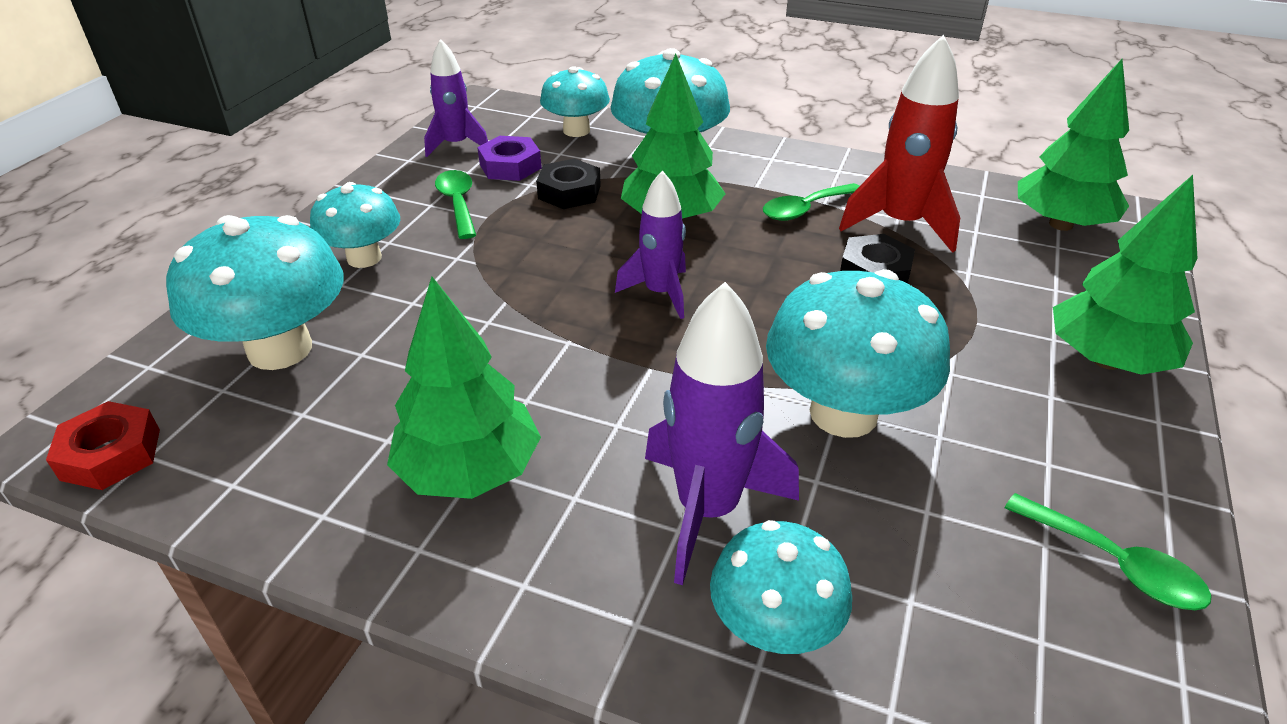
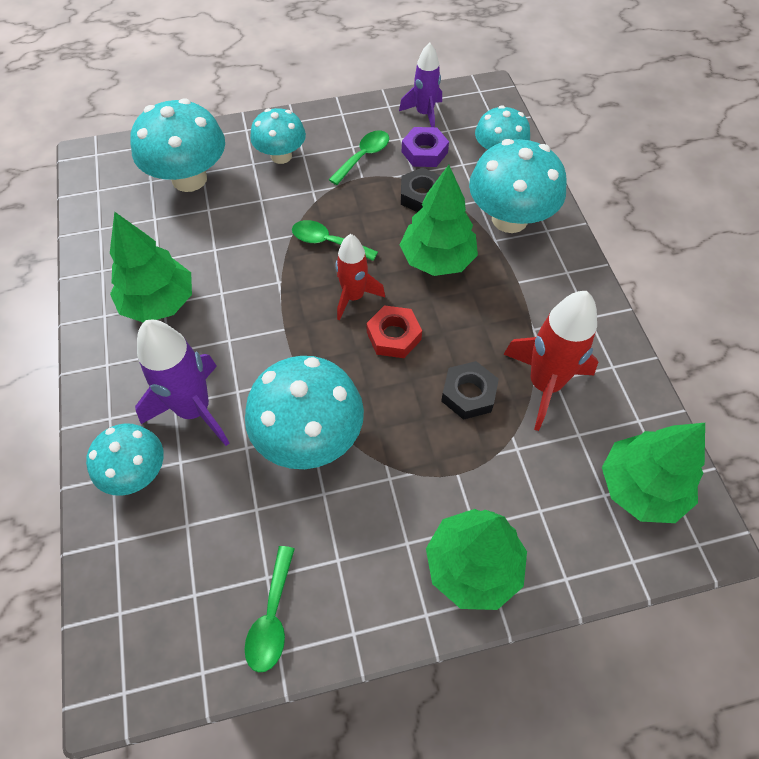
camera: 55 degrees right, 20 degrees up
(111, 454) = (91, 178): red nut -> red nut (394, 336)
(660, 293) = (354, 297): purple rocket -> red rocket
(805, 209) = (513, 322): green spoon -> green spoon (327, 242)

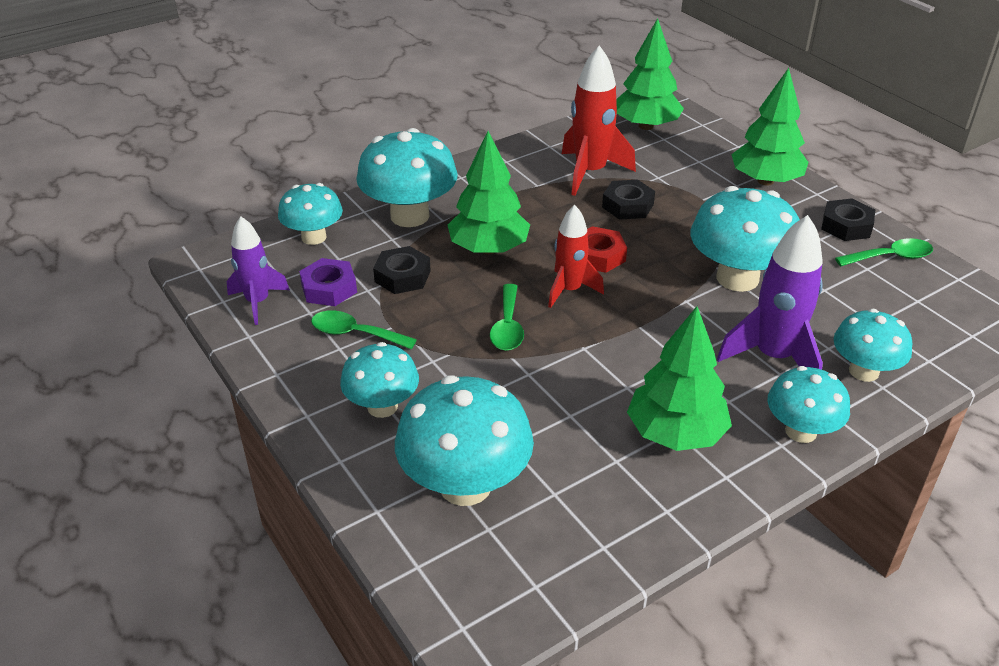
camera: 110 degrees left, 20 degrees down
(109, 384) = (801, 431): none -> turquoise mushroom
(348, 605) = (846, 226): none -> black nut

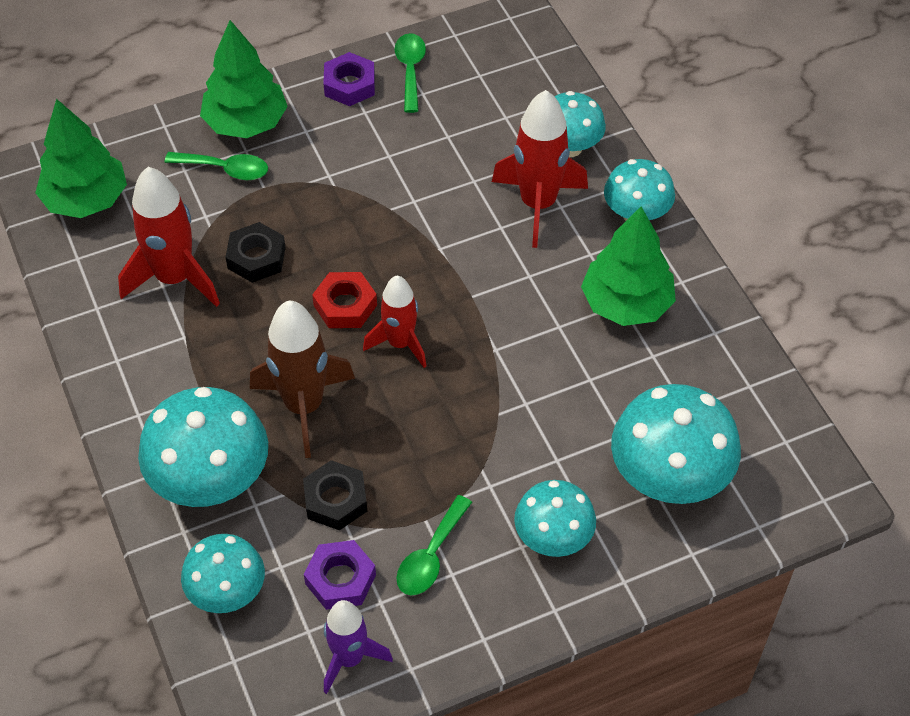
camera: 80 degrees left, 15 degrees up
(489, 249) = (304, 406): green tree -> brown rocket
(507, 327) = (449, 409): green spoon -> green spoon (225, 169)
(737, 278) = (414, 197): turquoise mushroom -> none
(773, 357) = (538, 204): purple rocket -> red rocket
(846, 226) = (349, 85): black nut -> purple nut

